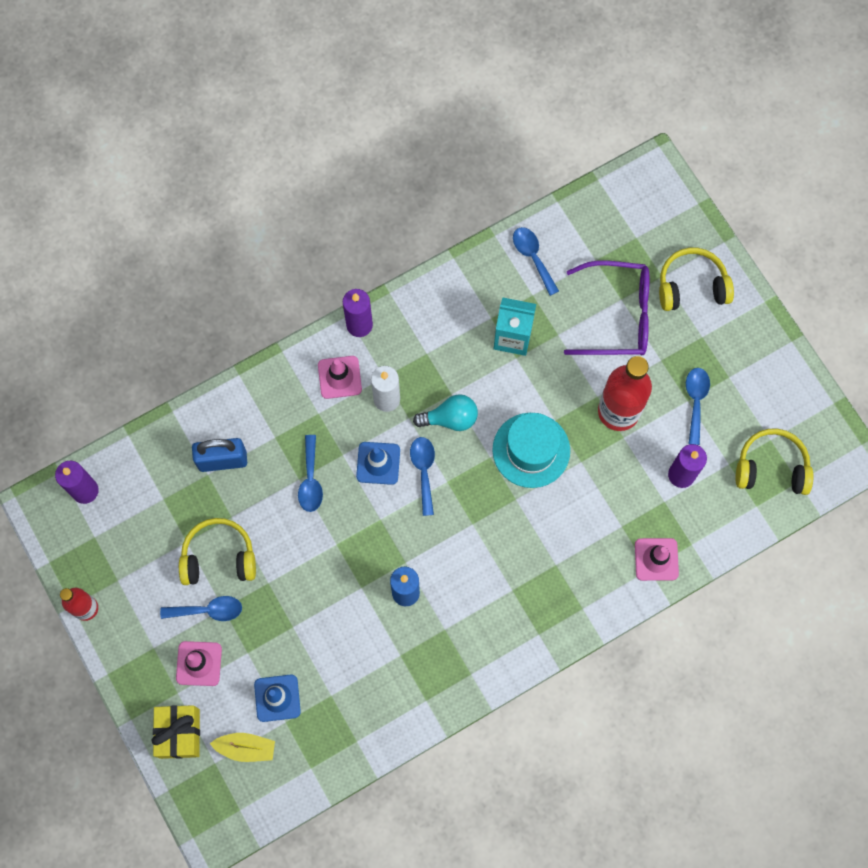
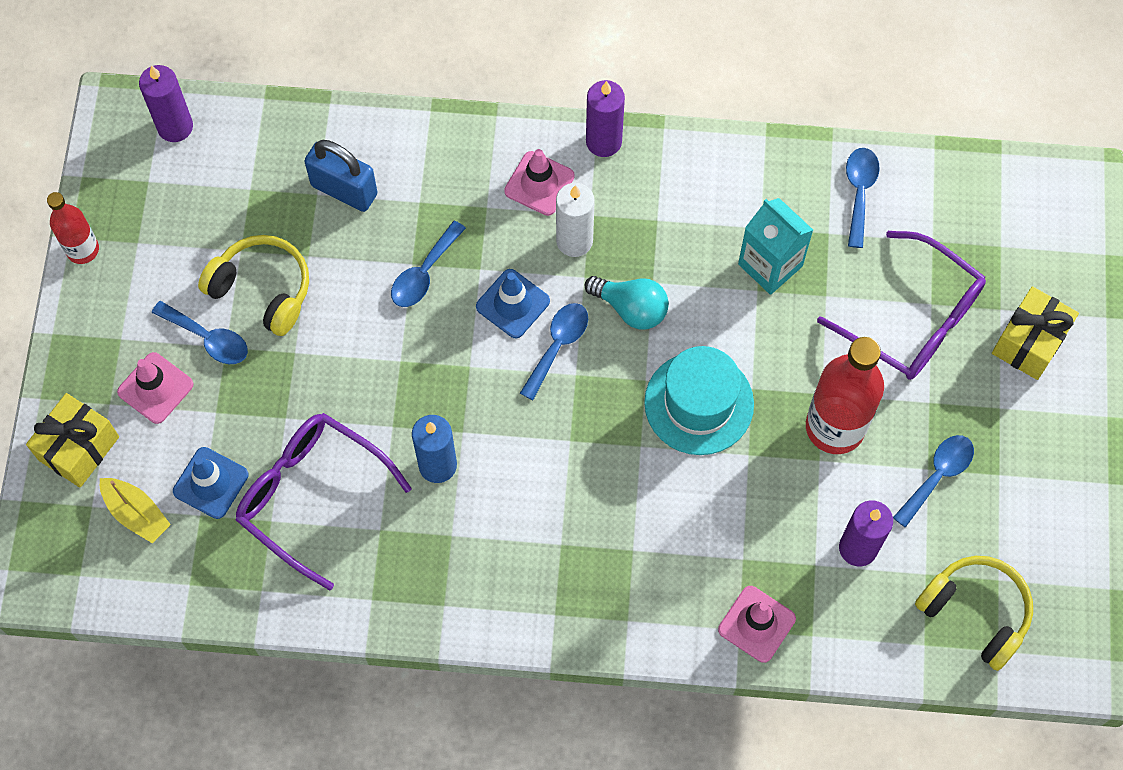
camera: 35 degrees right, 5 degrees down
(345, 663) = (312, 496): none -> purple glasses
(691, 286) = (1029, 342): yellow headphones -> yellow gift

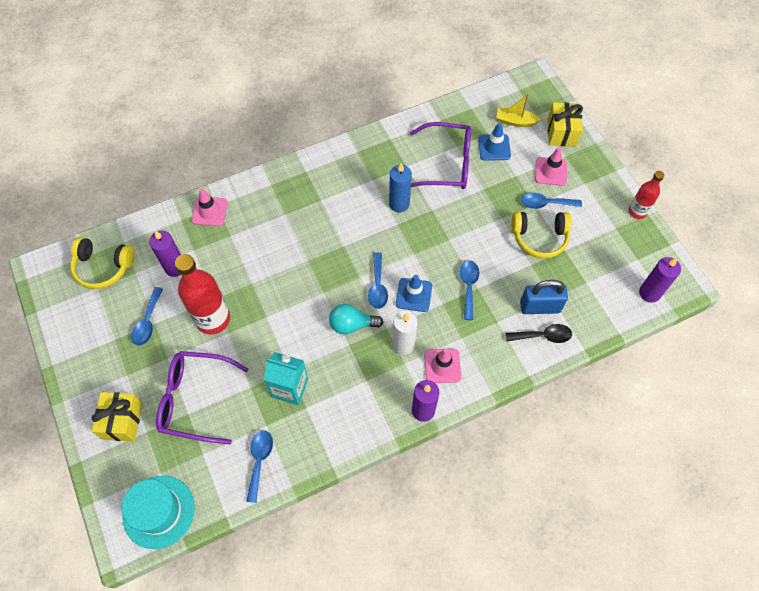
camera: 150 degrees right, 5 degrees down
(371, 149) = (543, 336): none -> black spoon
(699, 403) = (290, 295): turquoise hat -> turquoise hat (159, 511)
(859, 192) = (259, 461): blue spoon -> blue spoon turned 150 degrees counterclockwise

